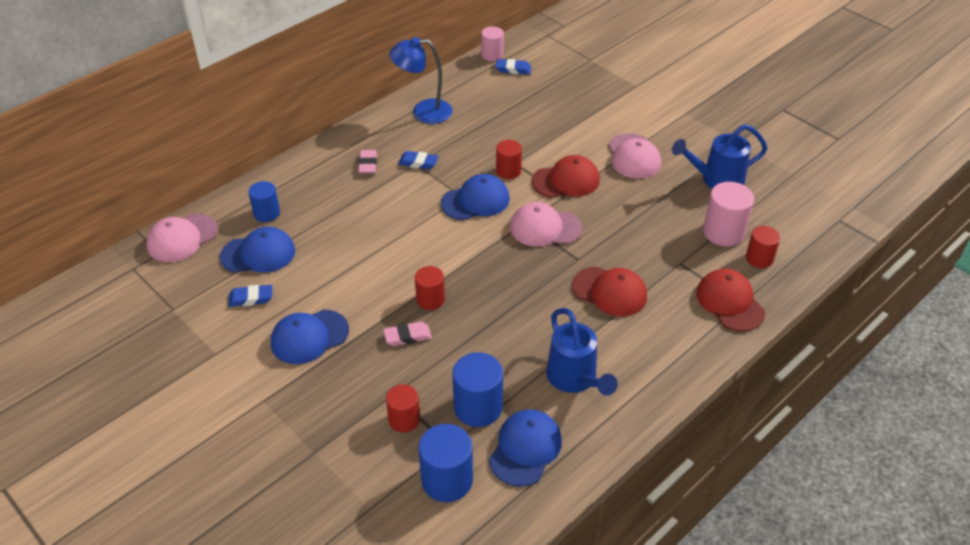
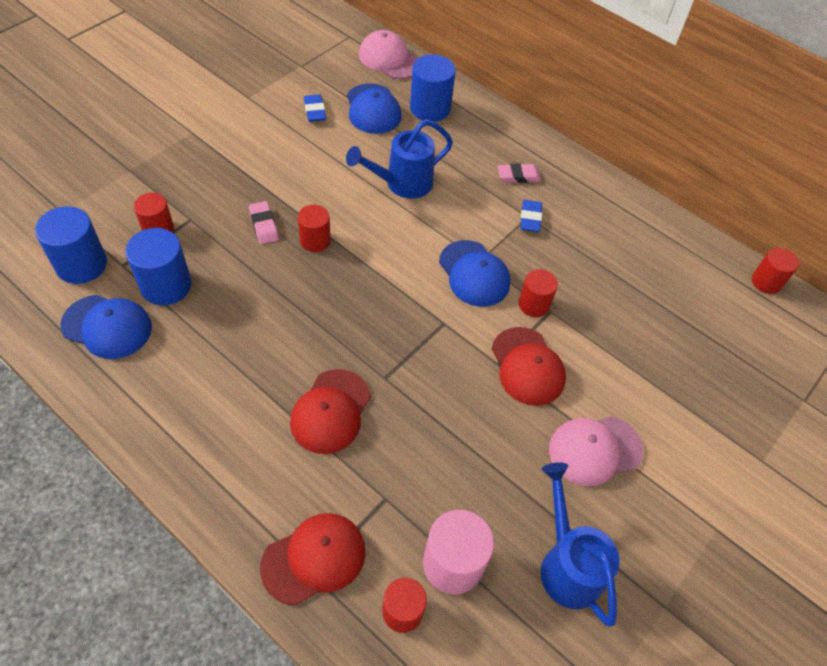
camera: 80 degrees right, 10 degrees up
(266, 213) = (430, 108): blue cylinder -> blue cylinder, size x1.55
(309, 337) = (265, 154): blue cap -> none
(423, 112) = (623, 218): blue lamp -> none
(492, 55) = (766, 282): pink cylinder -> red cylinder
(513, 69) = (743, 306): blue eraser -> none
(545, 228) = (436, 343): pink cap -> none
(575, 379) = (195, 372): blue watering can -> blue watering can (402, 183)

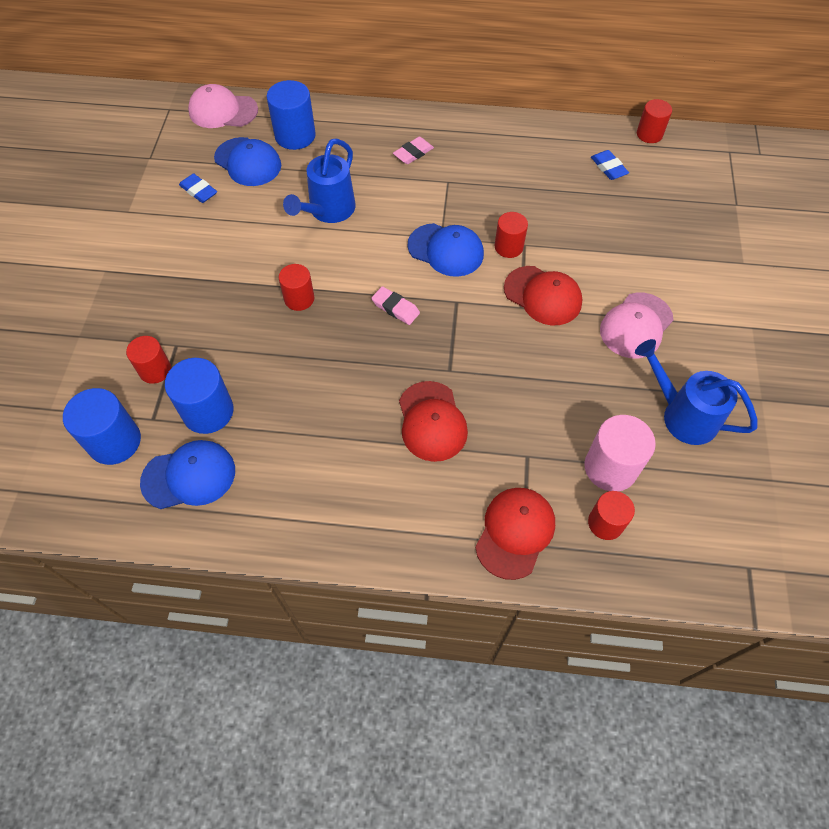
camera: 30 degrees left, 5 degrees up
(264, 225) = (245, 312): pink eraser -> pink eraser (395, 308)
(530, 218) = (450, 182): blue eraser -> blue eraser (608, 168)

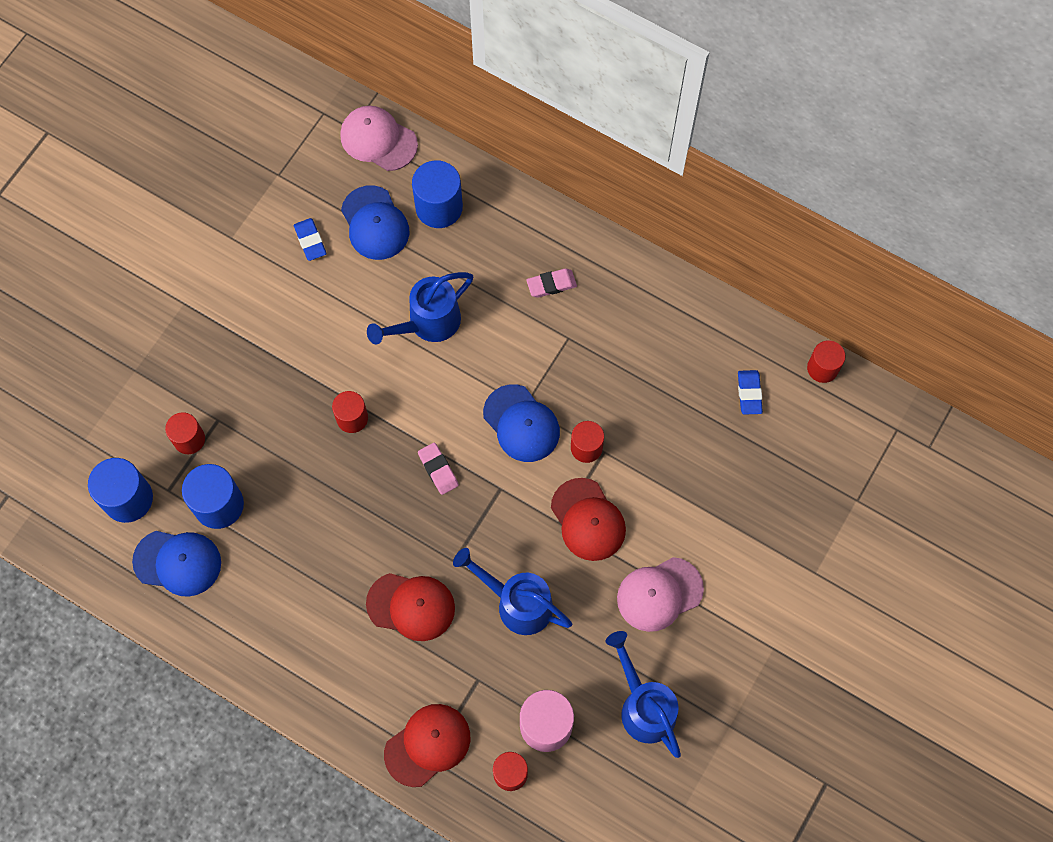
camera: 25 degrees right, 10 degrees up
(432, 421) = (411, 606): red cap -> red cap turned 90 degrees counterclockwise
(524, 380) = (517, 603): none -> blue watering can

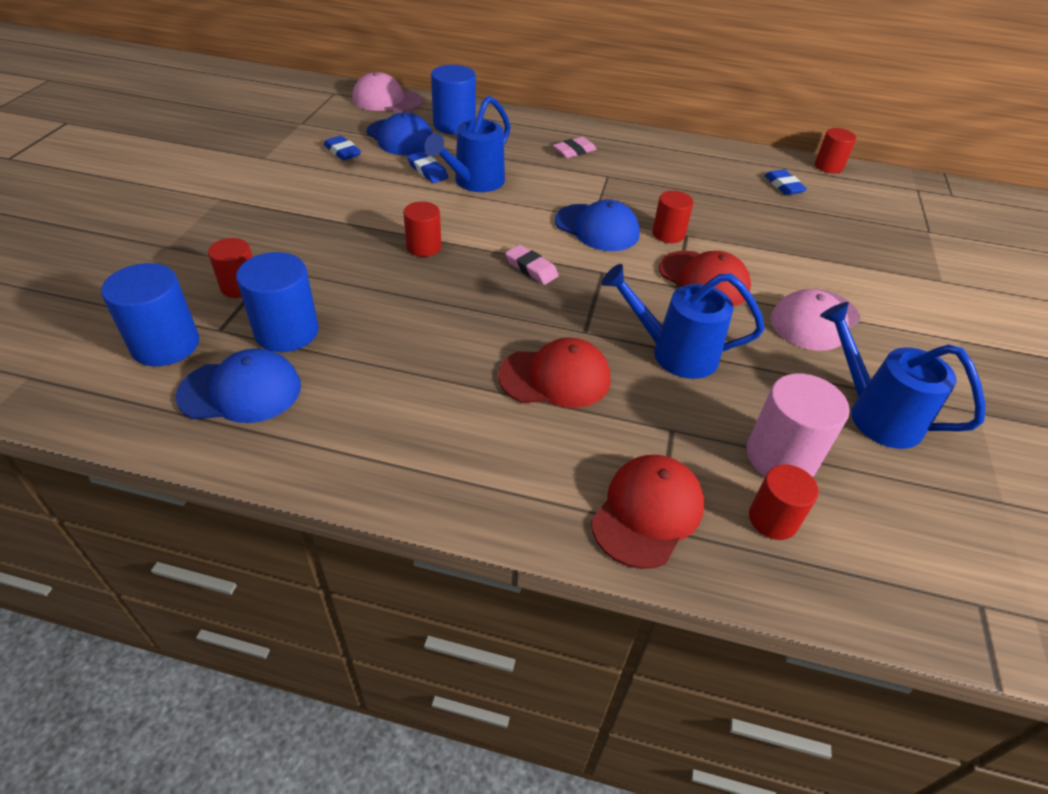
camera: 20 degrees left, 25 degrees down
(387, 293) = (427, 171): none -> blue eraser

